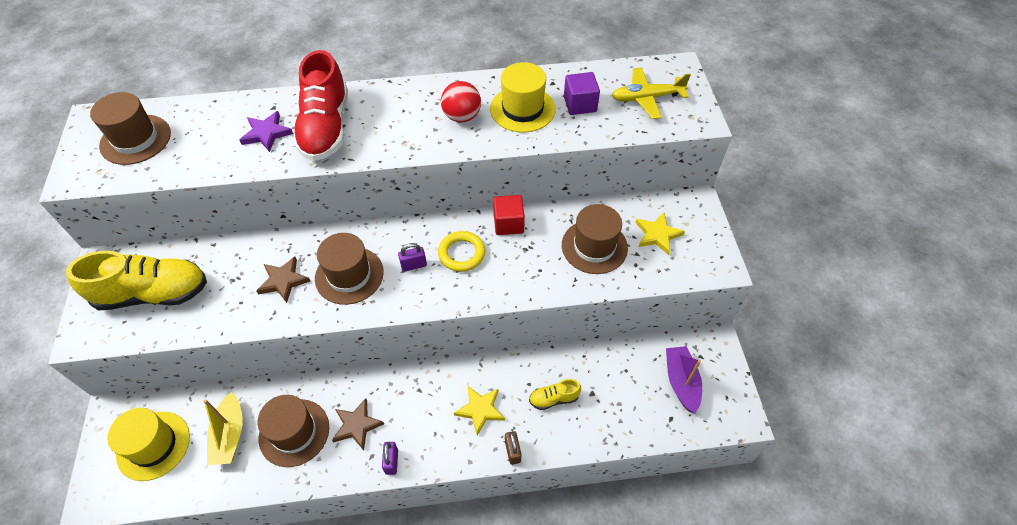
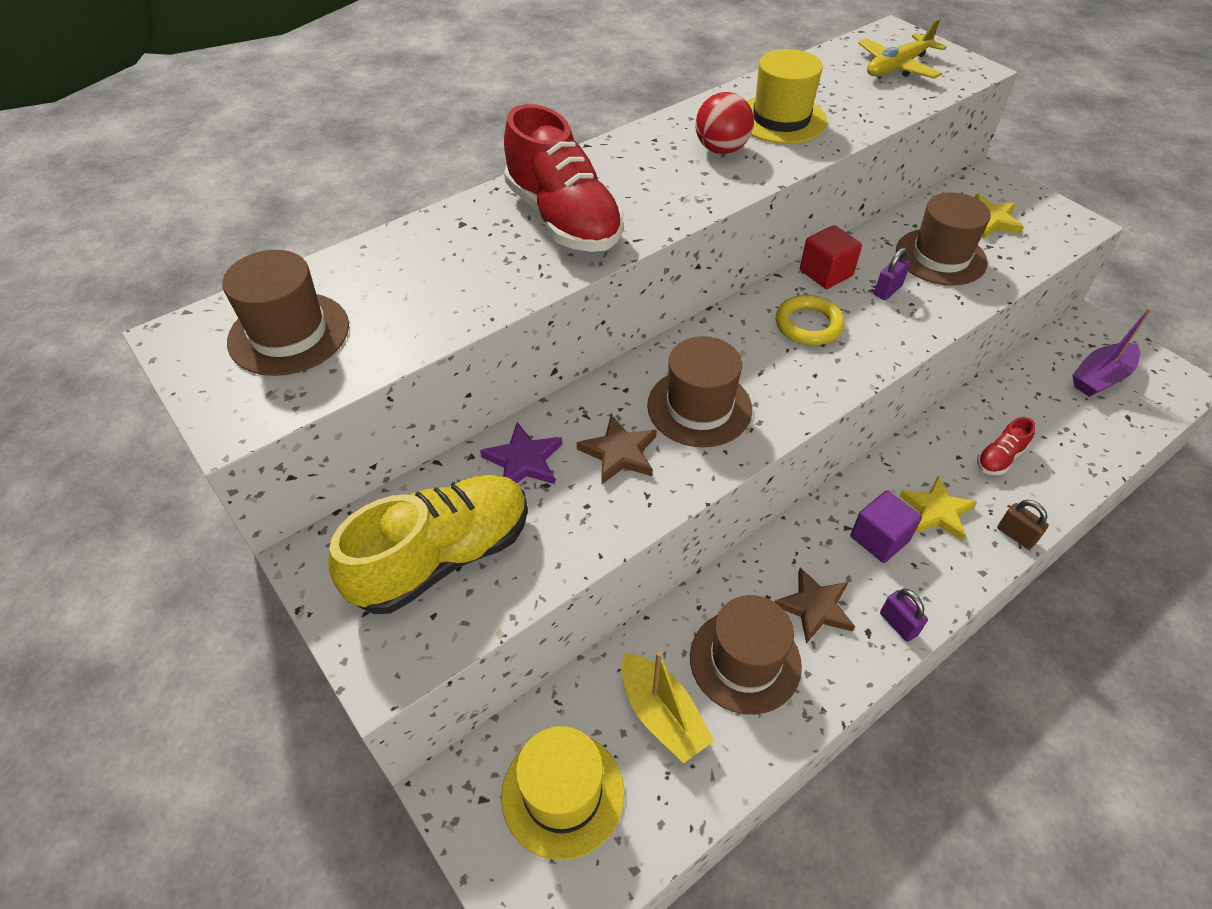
camera: 30 degrees left, 5 degrees down
(266, 133) = (487, 254): purple star -> purple star (524, 461)
(413, 265) = (766, 361): purple padlock -> purple padlock (887, 290)
(554, 398) = (999, 458): yellow shoe -> red shoe
(580, 104) = (837, 95): purple cube -> purple cube (879, 538)
(681, 382) = (1100, 377): purple boat -> purple boat turned 90 degrees counterclockwise

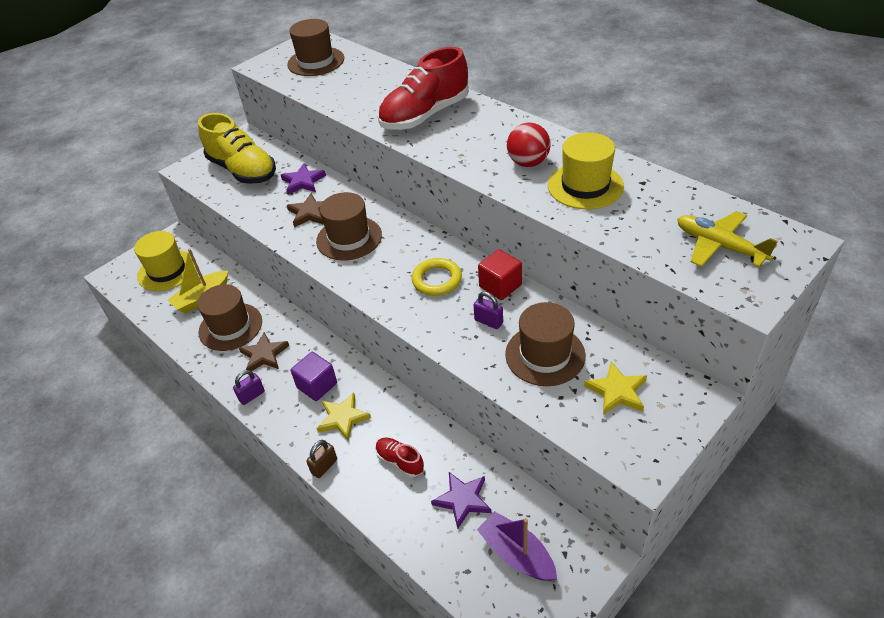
camera: 85 degrees right, 5 degrees down
(1044, 409) = (463, 500): none -> purple star

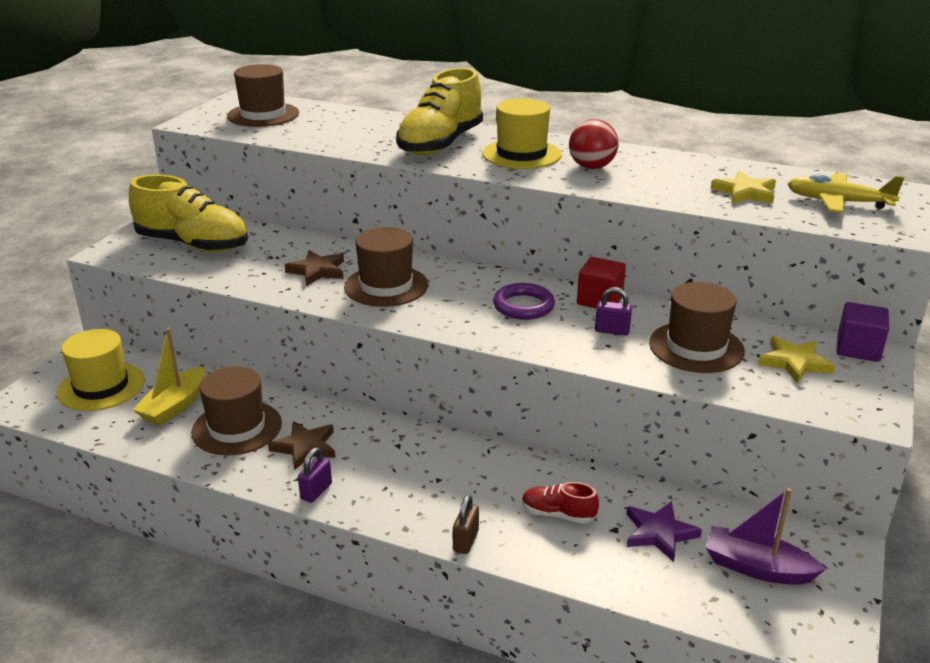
camera: 25 degrees left, 15 degrees down
(303, 182) = (285, 245): purple star -> none
(317, 385) = (399, 464): purple cube -> purple cube (858, 349)
(343, 418) = (456, 488): yellow star -> yellow star (745, 192)
(425, 115) = (440, 144): red shoe -> yellow shoe
(437, 280) = (523, 306): yellow ring -> purple ring
(585, 186) = (668, 177): yellow hat -> yellow hat (521, 154)

